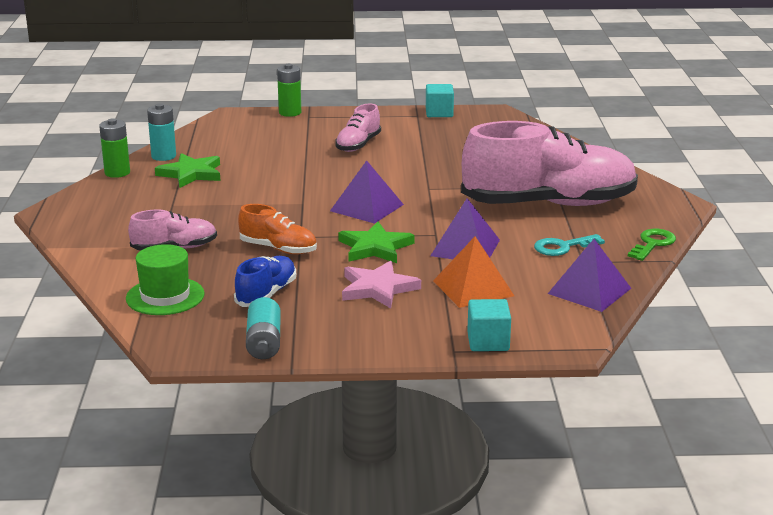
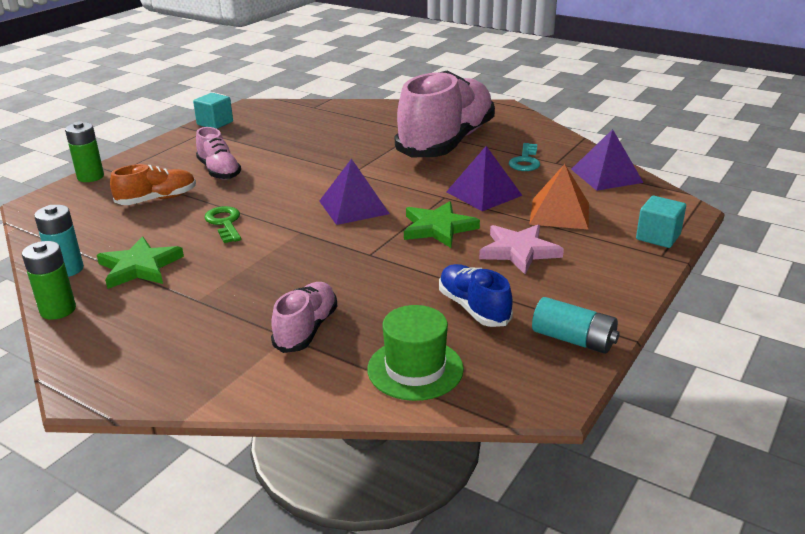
camera: 55 degrees left, 5 degrees up
(278, 249) = (383, 273): orange shoe -> orange shoe (157, 199)
(653, 244) = (554, 134): green key -> green key (225, 223)

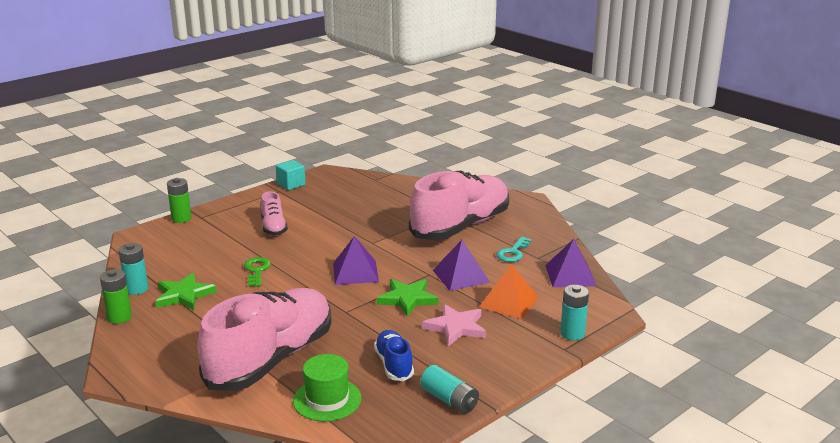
camera: 15 degrees right, 5 degrees down
(157, 199) = (219, 244): orange shoe -> none
(306, 329) = (271, 359): pink shoe -> pink shoe, size x2.21
(658, 237) = (572, 334): turquoise cube -> turquoise battery

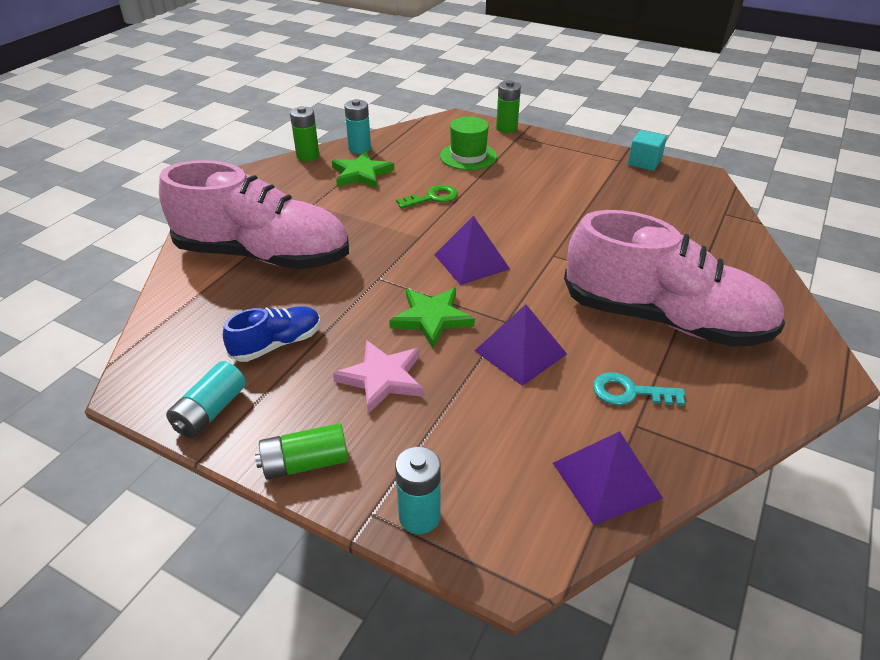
camera: 70 degrees right, 15 degrees up
(273, 227) = (533, 181): pink shoe -> none
(327, 400) = (196, 312): green hat -> green hat (468, 156)
(508, 302) = (477, 418): orange pyramid -> none
(516, 366) = (305, 463): none -> green battery

